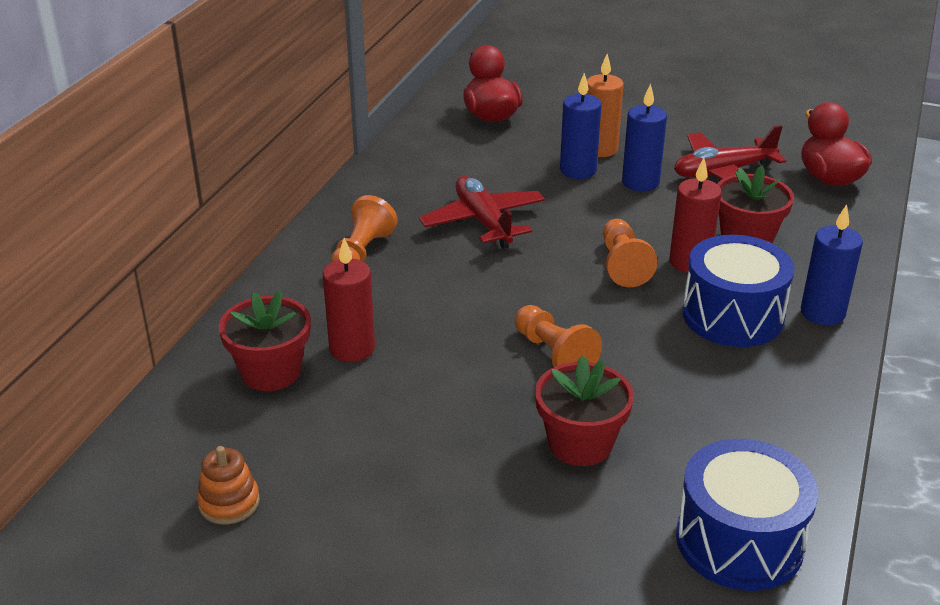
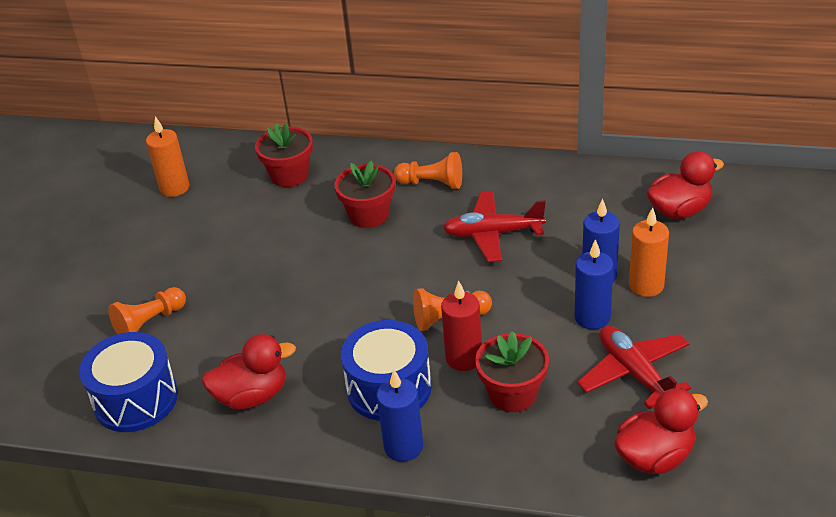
camera: 85 degrees right, 5 degrees up
(229, 502) = (174, 188): orange stacking toy -> orange candle
(352, 348) = (317, 202): red candle -> none
(483, 222) = (493, 234): red plane -> red plane turned 150 degrees counterclockwise
(554, 354) = (323, 293): orange pawn -> orange pawn (149, 323)
(580, 444) = (227, 317): red flower pot -> red flower pot (369, 215)
(739, 424) = (252, 396): none -> red duck

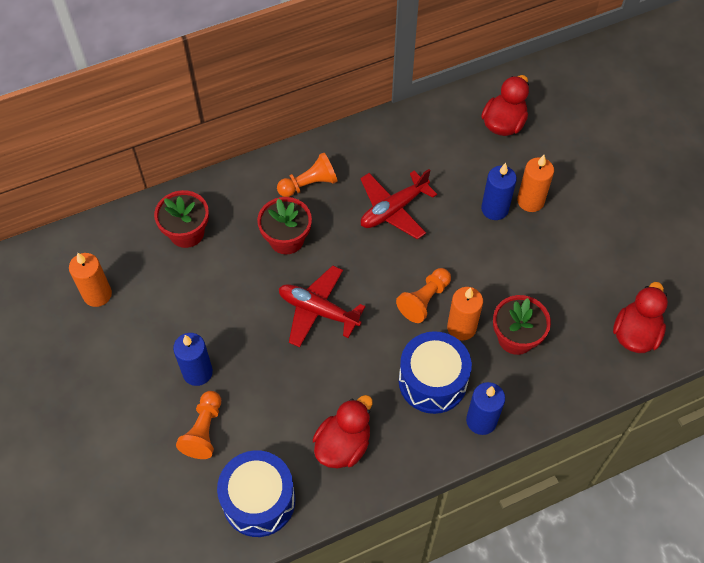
camera: 40 degrees left, 20 degrees up
(464, 358) = (461, 327): red candle -> orange candle
(592, 317) = (517, 247): blue candle -> blue candle (197, 372)
(634, 373) = (577, 277): red plane -> red plane (318, 311)

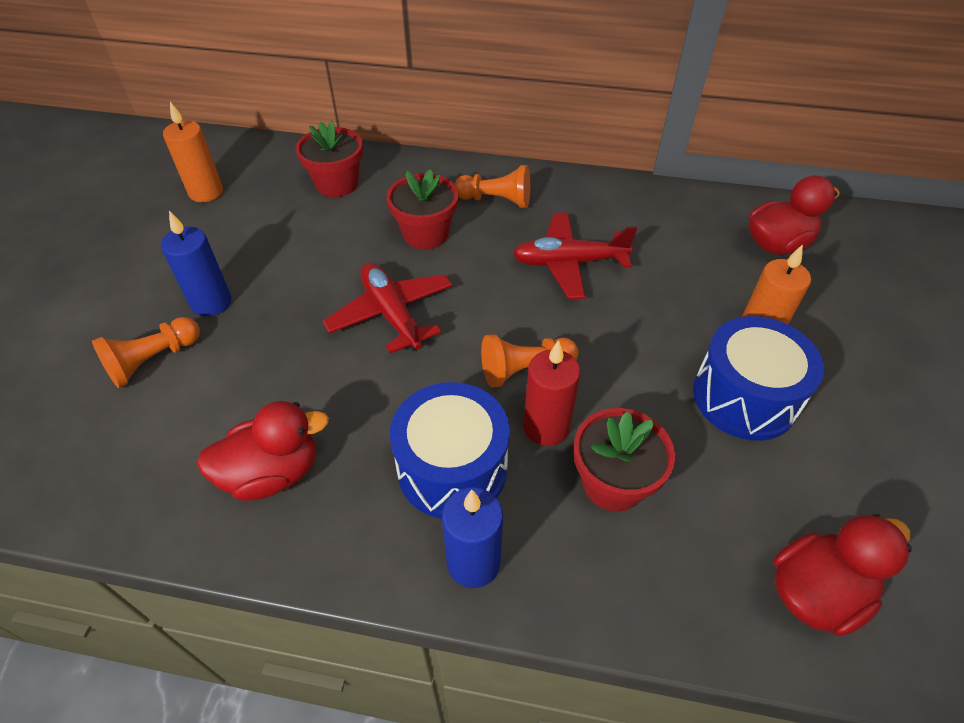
camera: 35 degrees right, 10 degrees down
(259, 500) = (118, 472): blue drum -> blue drum (744, 397)
(461, 327) = (546, 427): orange candle -> red candle
(494, 209) = (699, 321): blue candle -> none

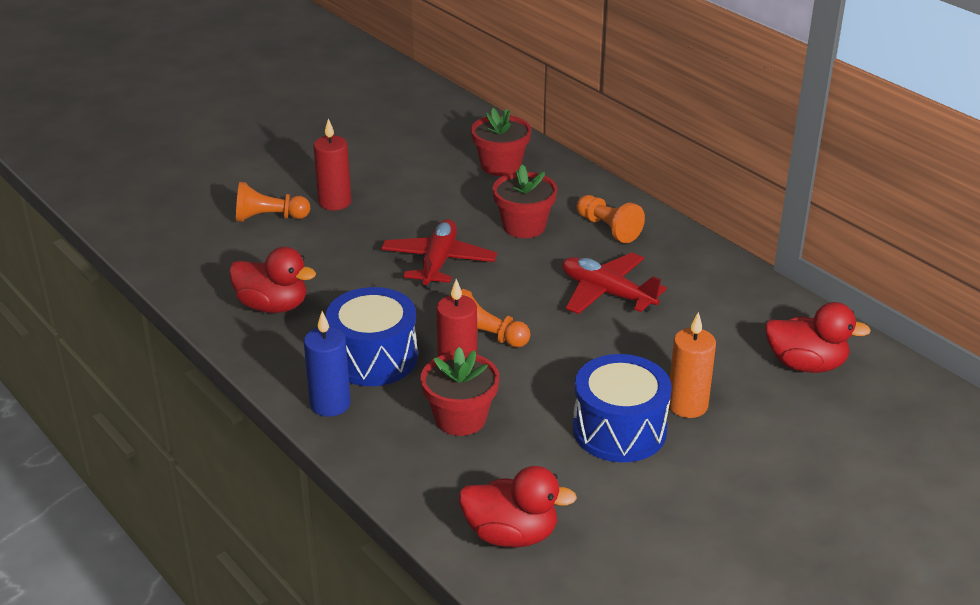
camera: 40 degrees right, 15 degrees down
(206, 192) = (404, 133): orange candle -> none
(211, 303) = (335, 202): blue candle -> red candle

